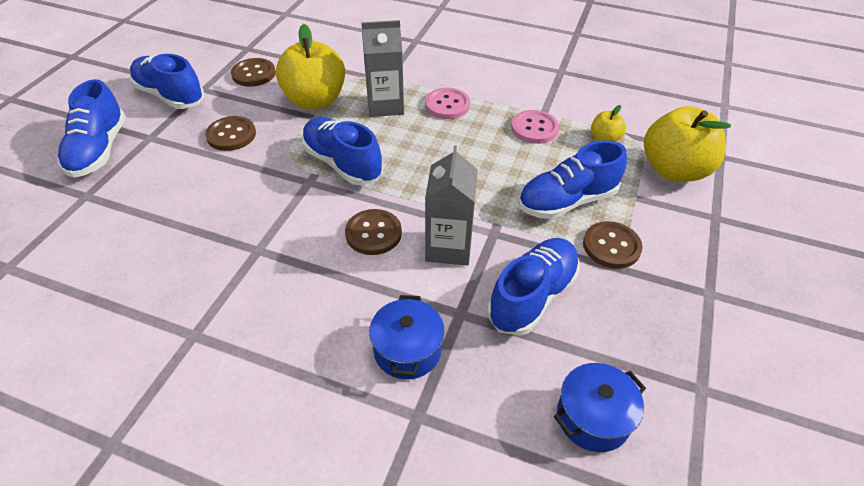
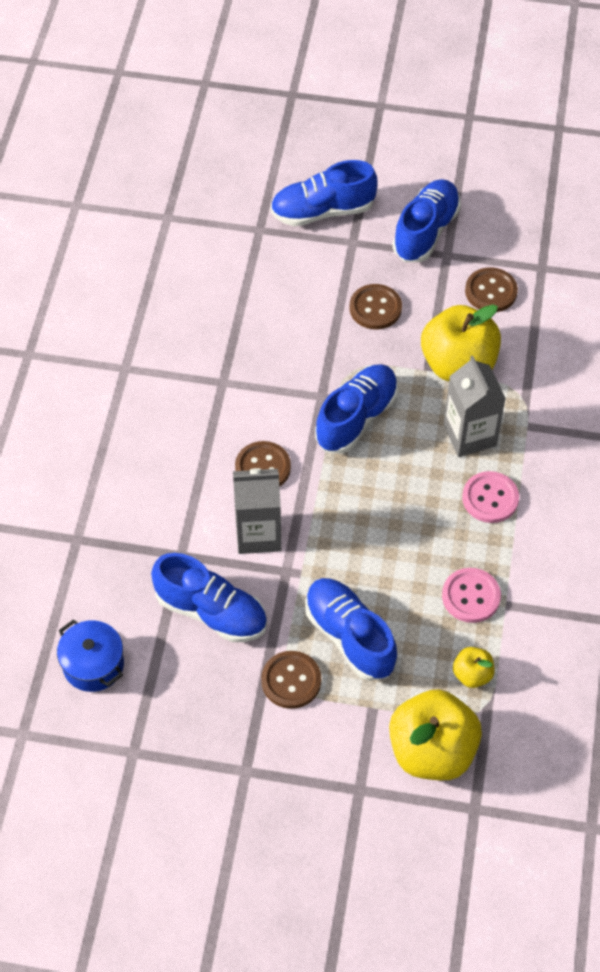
camera: 80 degrees right, 10 degrees up
(407, 350) = (135, 521): blue pot -> none

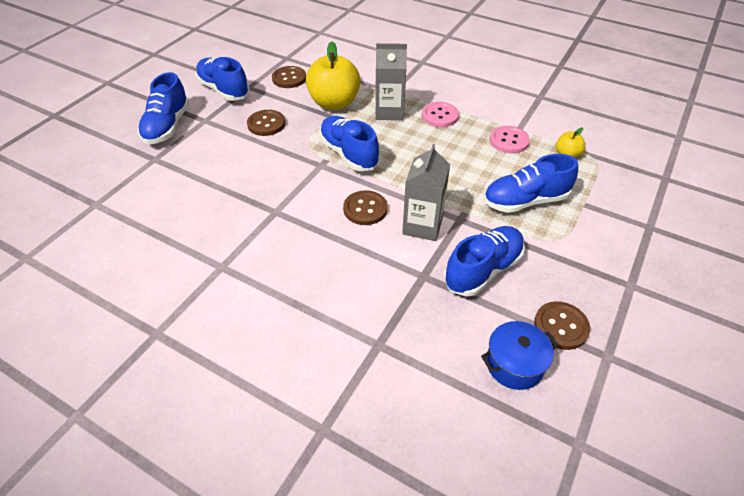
camera: 70 degrees left, 10 degrees down
(291, 681) = (555, 240): brown button -> brown button (561, 326)
(432, 751) = (622, 185): yellow apple -> none

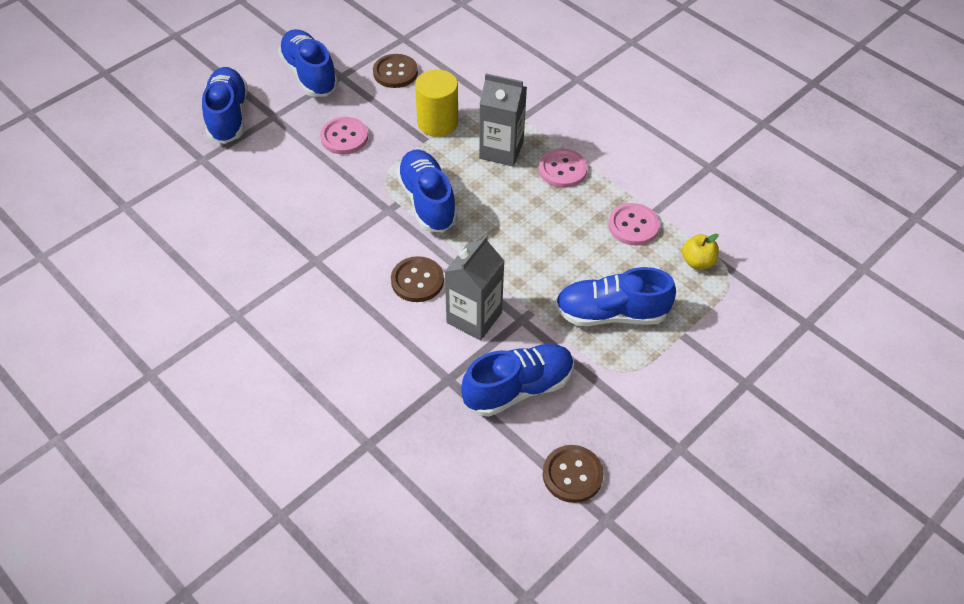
camera: 15 degrees right, 5 degrees up
(167, 126) = (228, 116): blue shoe -> blue shoe turned 150 degrees clockwise
(266, 124) = (344, 137): brown button -> pink button
(334, 103) = (437, 122): yellow apple -> yellow cylinder
(514, 364) = (500, 502): blue pot -> none

